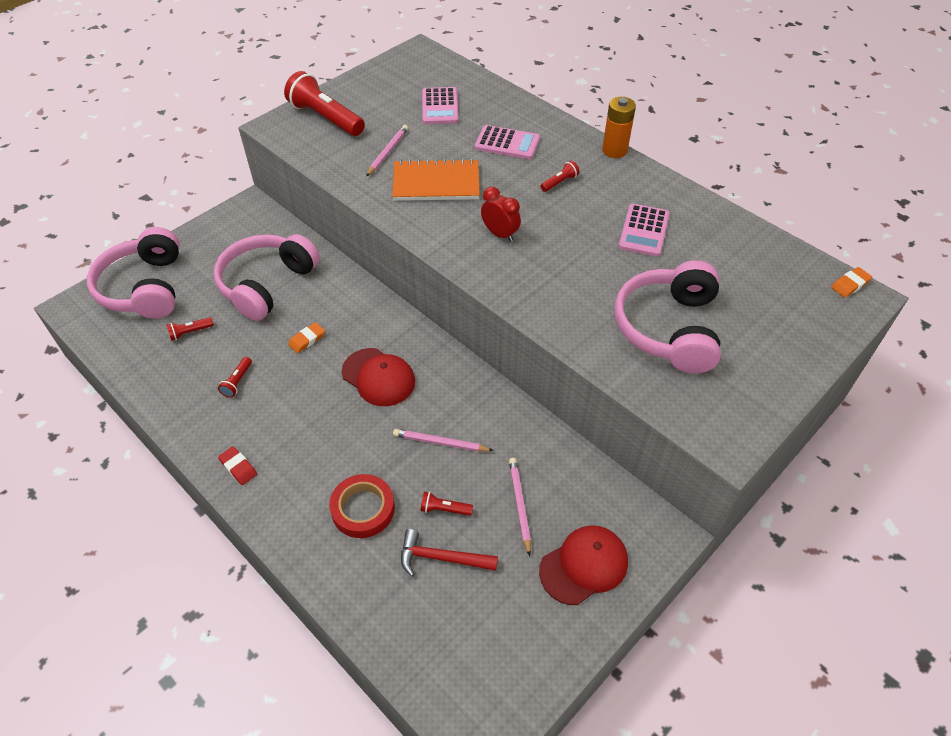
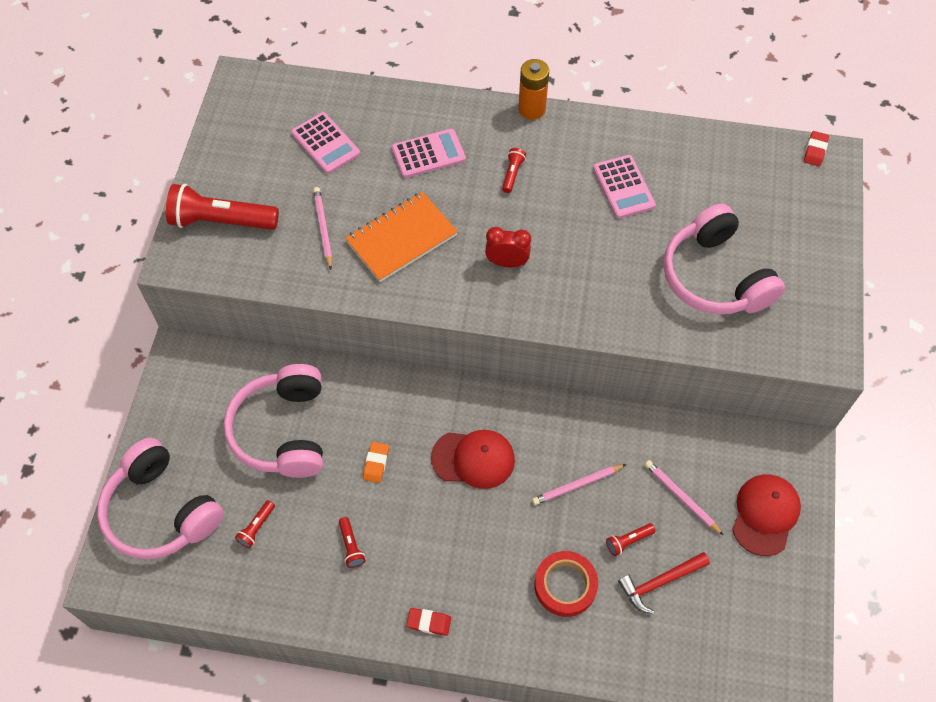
camera: 35 degrees left, 10 degrees up
(850, 284) = (815, 150): orange eraser -> red eraser

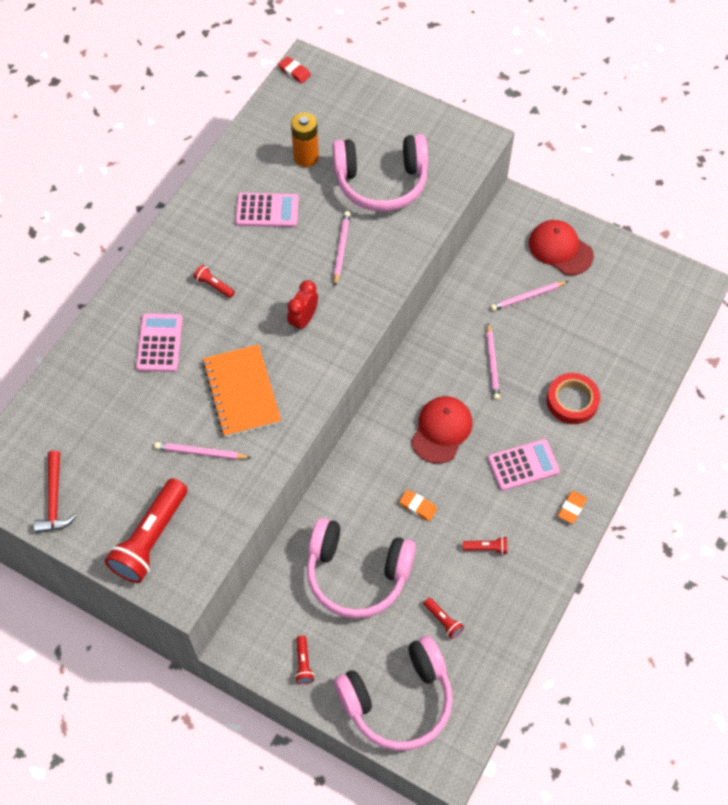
camera: 70 degrees left, 0 degrees up
(325, 143) = (104, 424): pink calculator -> pink calculator (523, 465)
(429, 622) = (571, 508): red eraser -> orange eraser
(531, 109) = (151, 248): orange battery -> orange battery (306, 157)
(610, 267) = (341, 249): none -> pink pencil
(628, 541) = (550, 345): red flashlight -> red flashlight (303, 663)
(660, 582) = (590, 337): red hammer -> red hammer (54, 499)

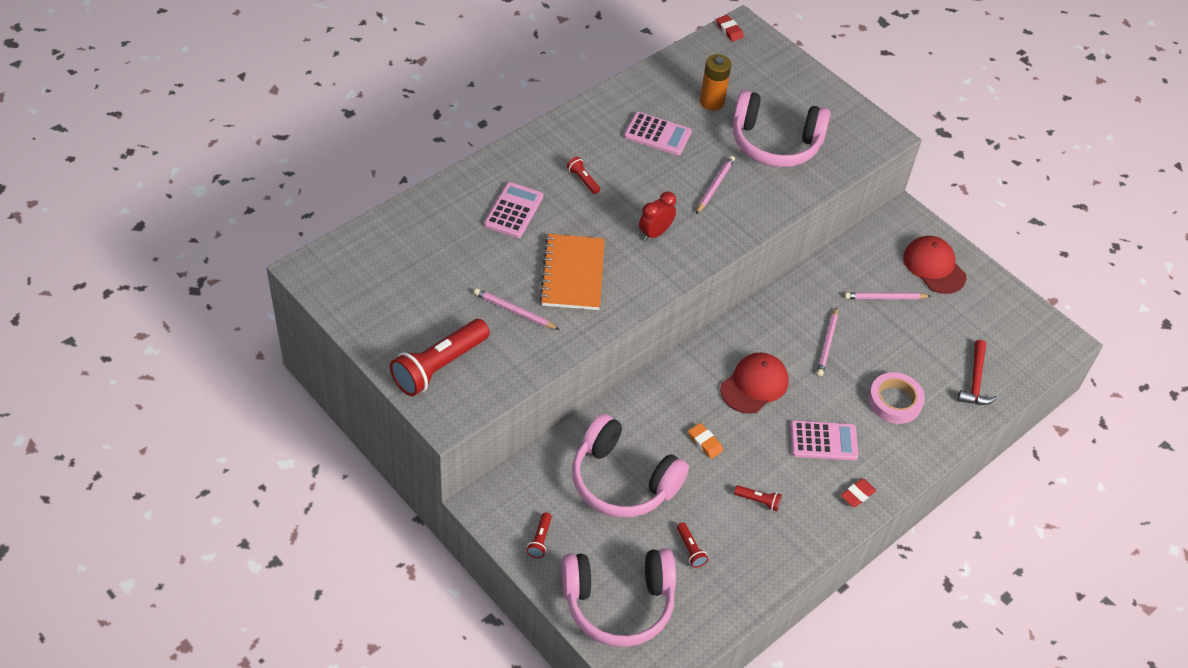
camera: 15 degrees right, 10 degrees down
(54, 499) = (366, 306): red hammer -> red hammer (975, 381)
(571, 508) = (857, 494): orange eraser -> red eraser
(572, 401) = (894, 401): red tape -> pink tape

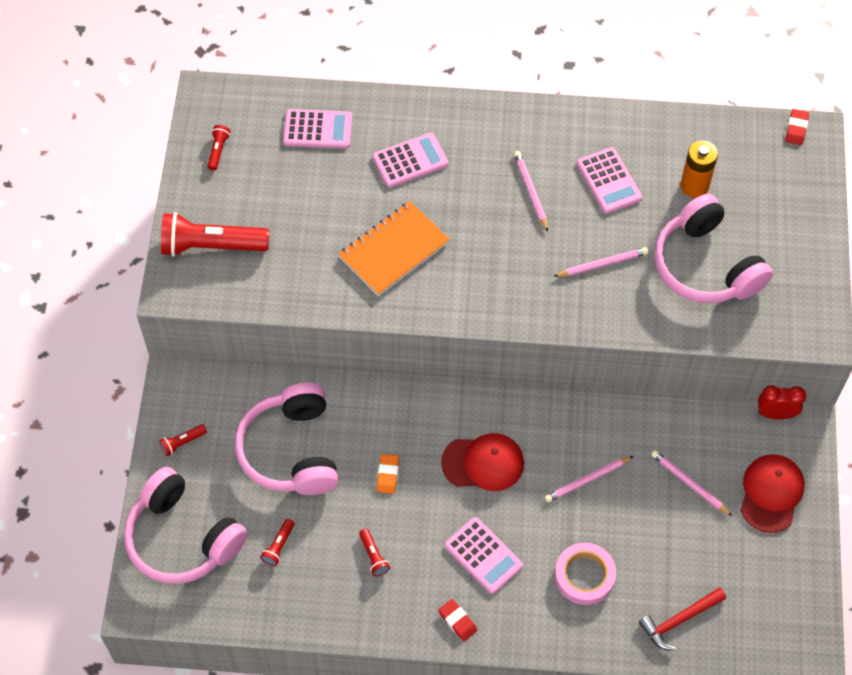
camera: 50 degrees right, 10 degrees up
(423, 236) = (317, 129): none -> pink calculator
(514, 311) = (314, 246): pink pencil -> pink pencil (530, 191)
(583, 180) = (497, 175): red flashlight -> red flashlight (218, 151)
(655, 233) = (501, 267): red clock -> red clock (775, 414)
(857, 494) = (457, 621): red eraser -> red eraser turned 45 degrees clockwise

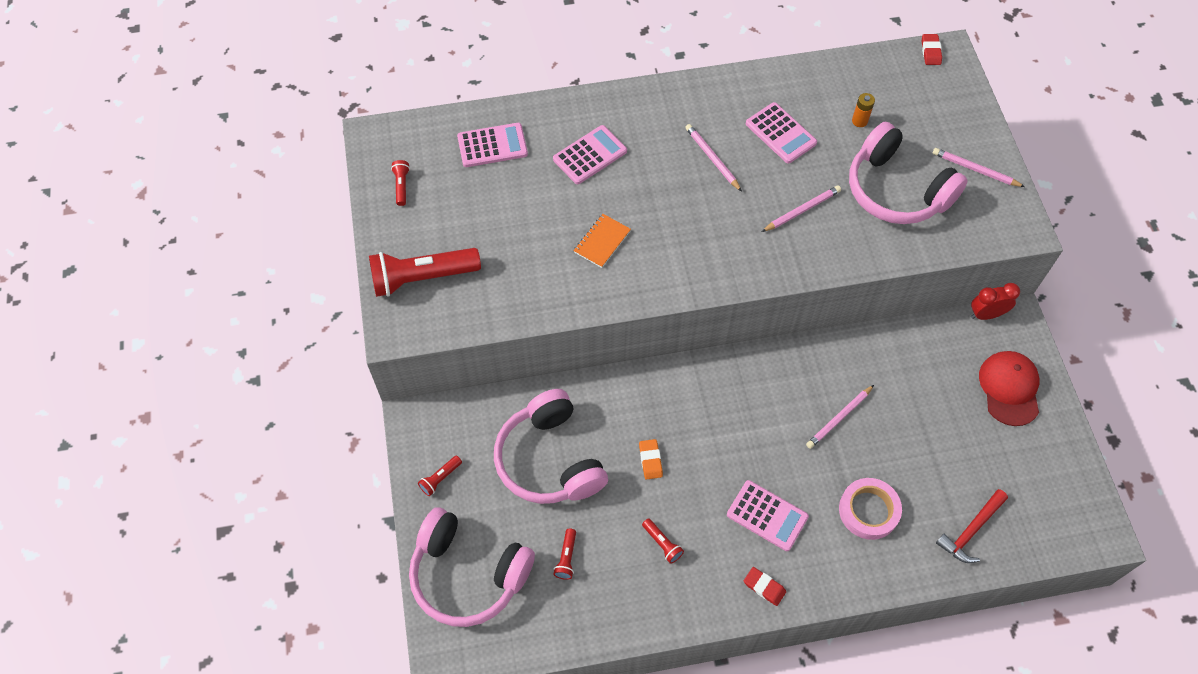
camera: 15 degrees left, 0 degrees up
(394, 250) = (602, 242): orange notebook -> orange notebook, size x0.57
(483, 463) = (737, 426): red cap -> none
(689, 484) = (933, 398): pink pencil -> pink pencil (975, 169)
(694, 186) = (859, 121): orange battery -> orange battery, size x0.59

